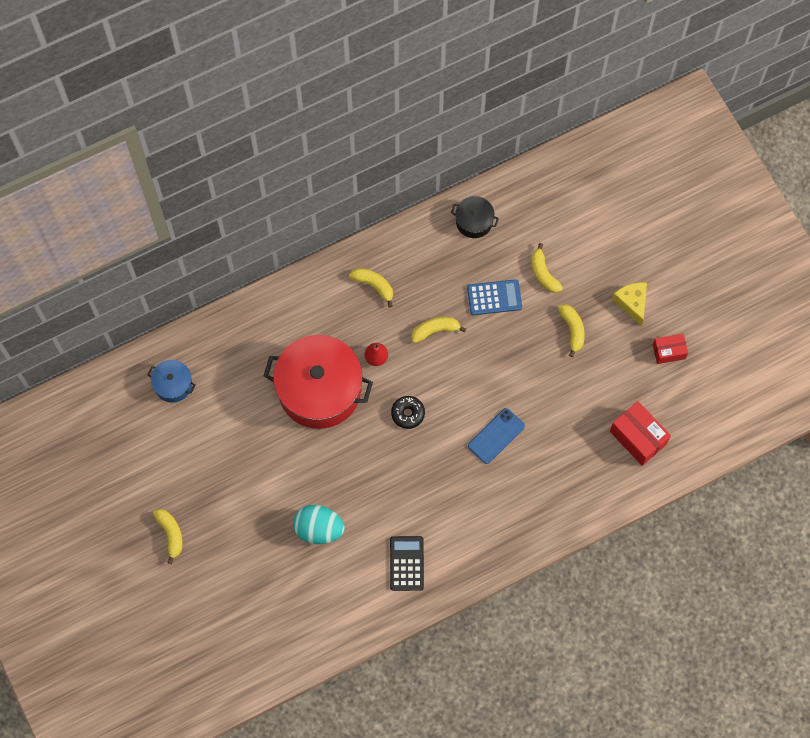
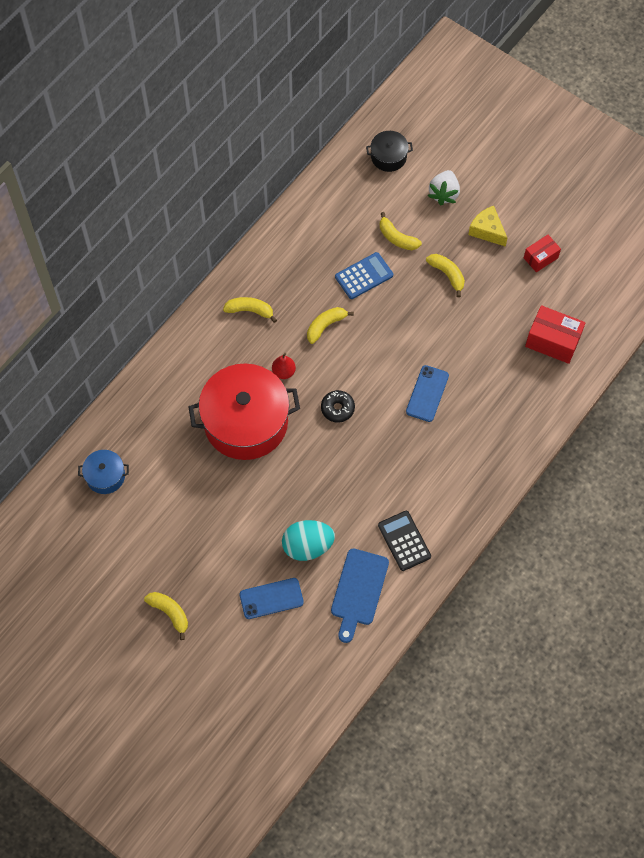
camera: 25 degrees left, 5 degrees down
(264, 562) = (271, 598): none -> blue phone
(344, 590) = (358, 591): none -> blue cutting board
(474, 221) = (312, 219): black pot -> black pot (388, 157)
(609, 249) = (444, 194): none -> white strawberry

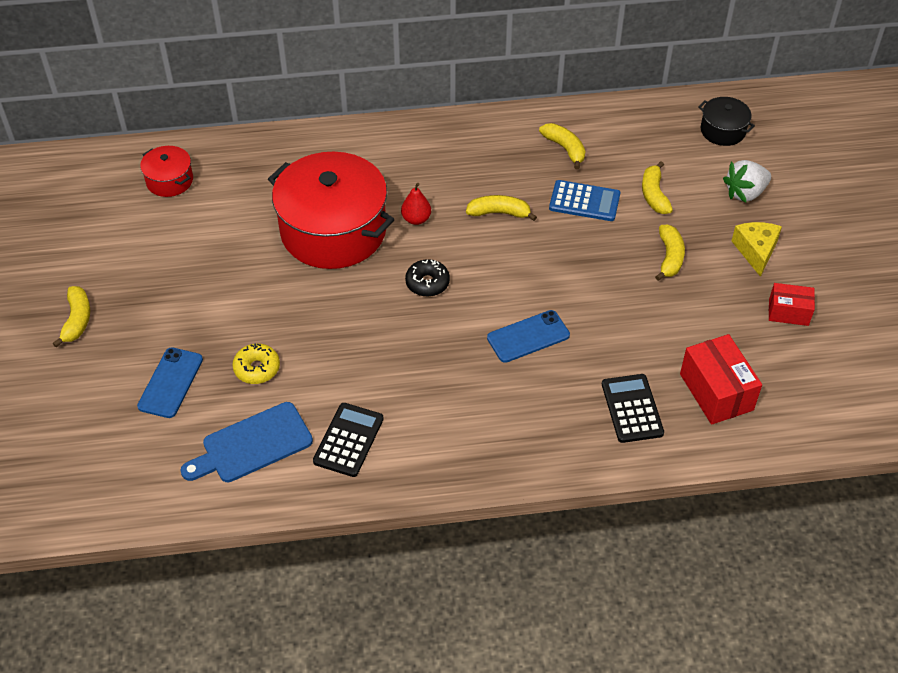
camera: 45 degrees right, 15 degrees down
(105, 476) = (169, 181): blue pot -> red pot
(250, 311) = (446, 154): yellow banana -> yellow banana (565, 149)
(271, 598) = (170, 383): blue phone -> blue phone turned 75 degrees clockwise
(307, 546) = (257, 368): turquoise egg -> yellow donut
(522, 389) = (632, 409): none -> black calculator

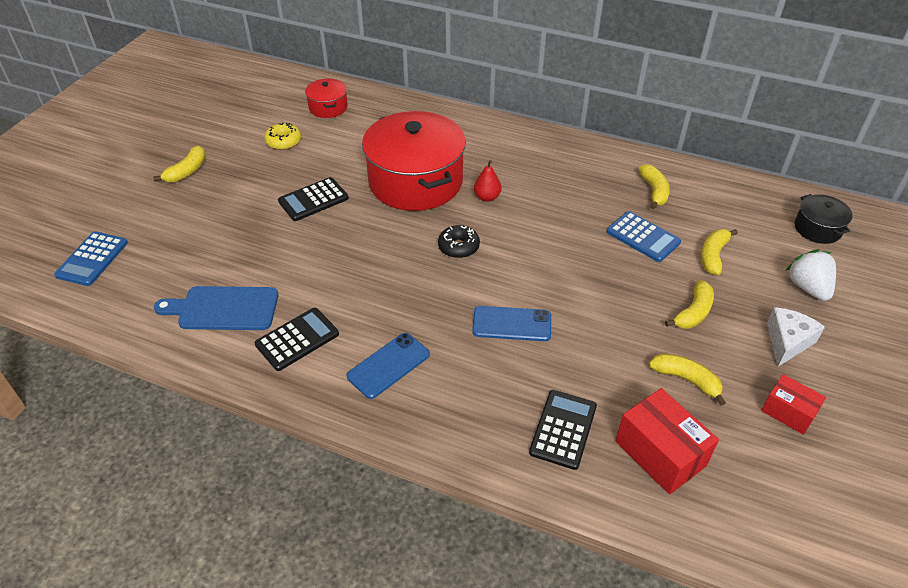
camera: 30 degrees right, 5 degrees down
(65, 459) = (92, 259): none -> blue calculator
(170, 383) = (208, 238): blue phone -> blue phone (388, 365)
(245, 294) = (313, 200): none -> black calculator
(257, 368) = (276, 255): yellow donut -> yellow donut (283, 142)
(499, 213) = (560, 218): yellow banana -> yellow banana (686, 380)
(716, 392) = (660, 453): red box -> red box turned 45 degrees counterclockwise
(745, 193) = (808, 287): white strawberry -> white strawberry turned 75 degrees clockwise
(756, 251) = (787, 342): yellow cheese -> white cheese

